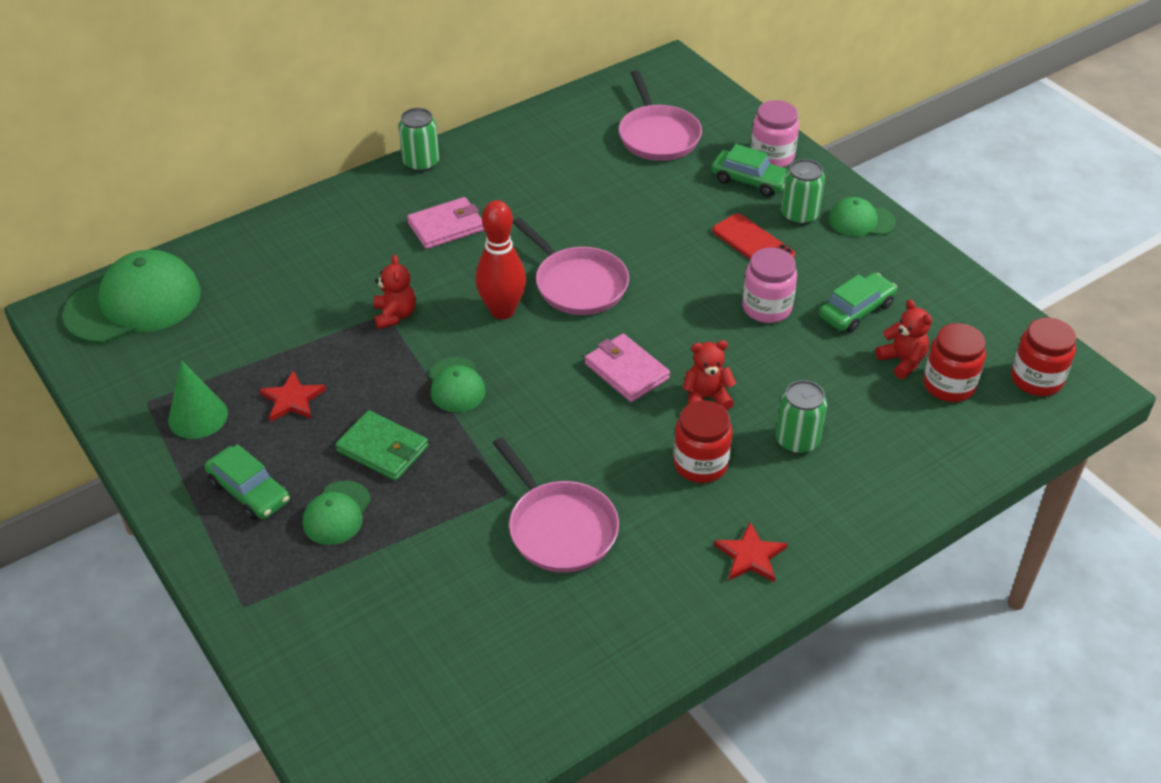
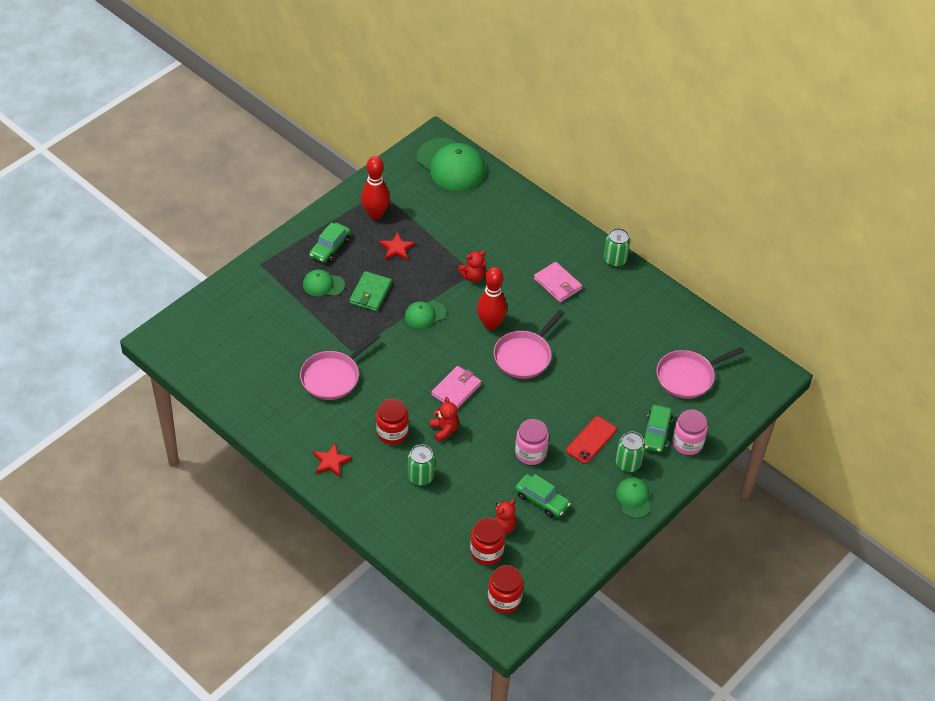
camera: 75 degrees right, 5 degrees up
(198, 416) = (375, 214): green cone -> red bowling pin

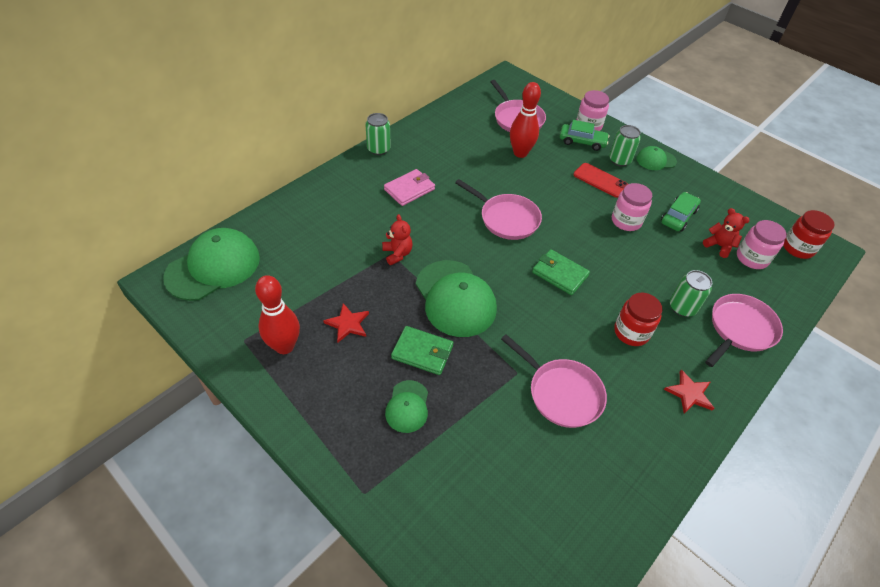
camera: 90 degrees left, 0 degrees up
(330, 247) = (339, 399): green car -> none
(397, 516) = (740, 329): none -> pink pan
(425, 315) = (455, 298): green cap -> green cap, size x1.93
(444, 430) = (616, 286): red teddy bear -> none
(456, 390) = (560, 274): pink wallet -> green wallet
(486, 551) = (752, 258): red jar -> pink jar
(490, 324) = (466, 242): red bowling pin -> red bowling pin (520, 153)

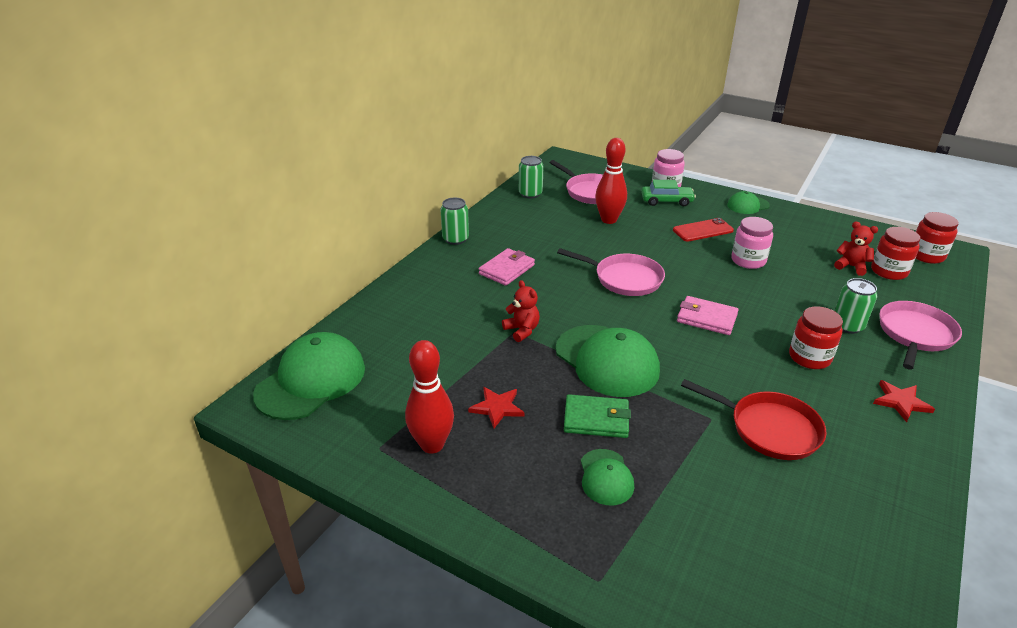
camera: 10 degrees left, 15 degrees down
(560, 274) = (706, 318): green wallet -> pink wallet
(561, 393) = (769, 429): pink pan -> red pan
(600, 180) = (703, 230): red phone -> red phone turned 45 degrees counterclockwise
(619, 160) = (712, 211): green can -> green can (530, 194)
(678, 217) = (797, 248): green car -> none
(752, 258) = (889, 271): pink jar -> red jar

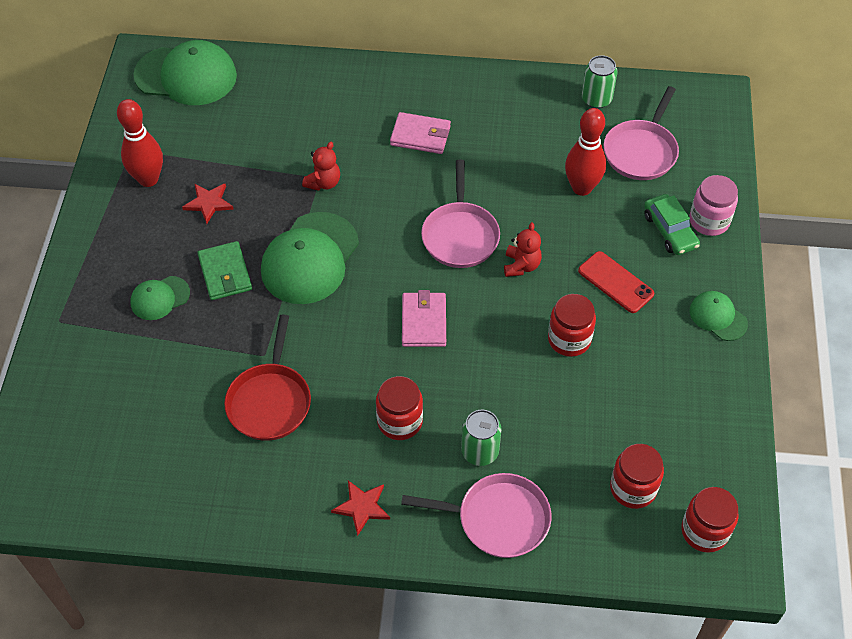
camera: 65 degrees right, 20 degrees up
(455, 239) = (454, 75): green can -> none
(748, 260) = (569, 339): pink jar -> red jar
(851, 266) = (620, 447): red teddy bear -> red teddy bear (521, 265)

